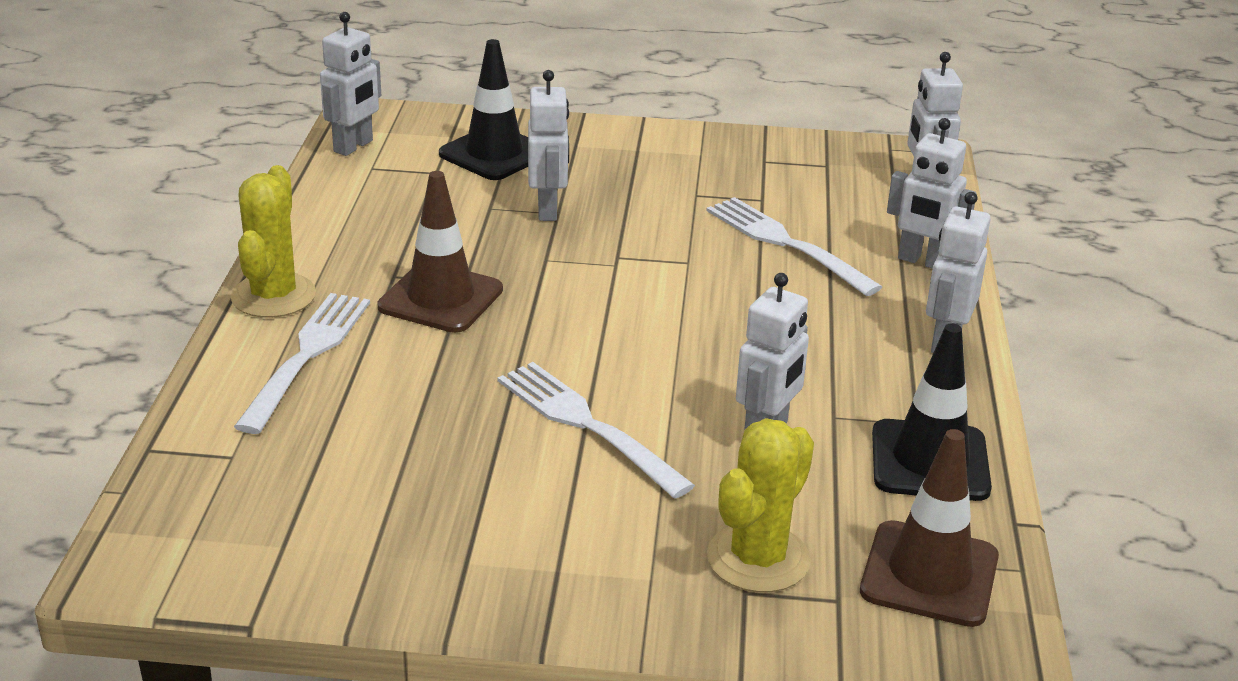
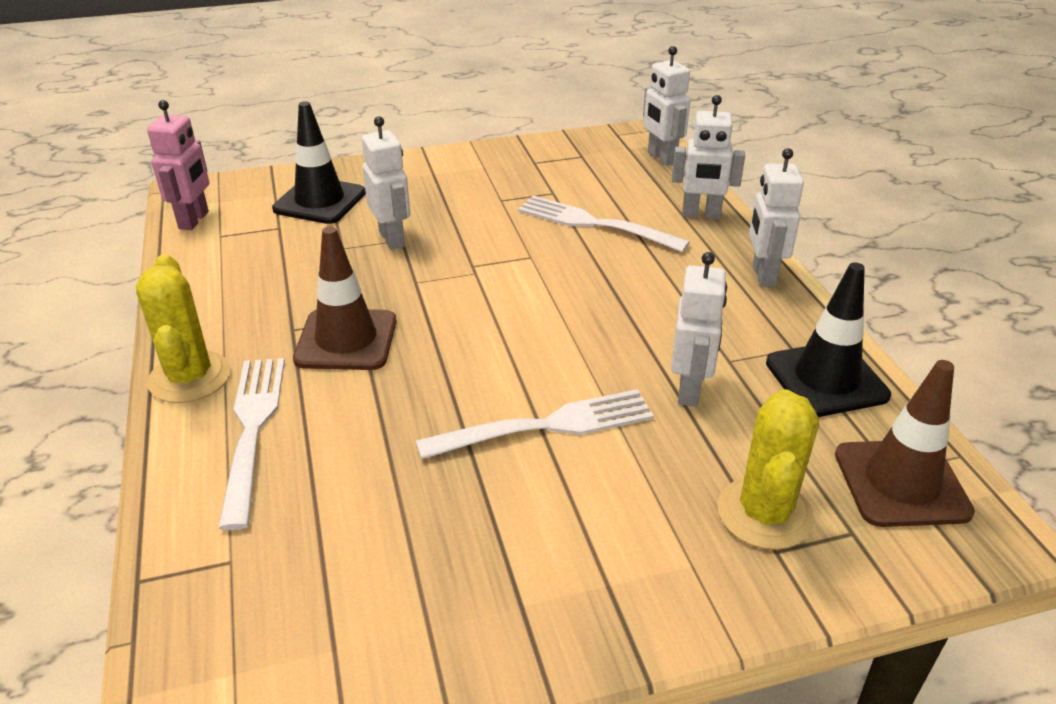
camera: 20 degrees left, 5 degrees up
(354, 146) = (194, 220): white robot -> pink robot
(588, 426) = (544, 427): white fork -> white fork turned 135 degrees clockwise

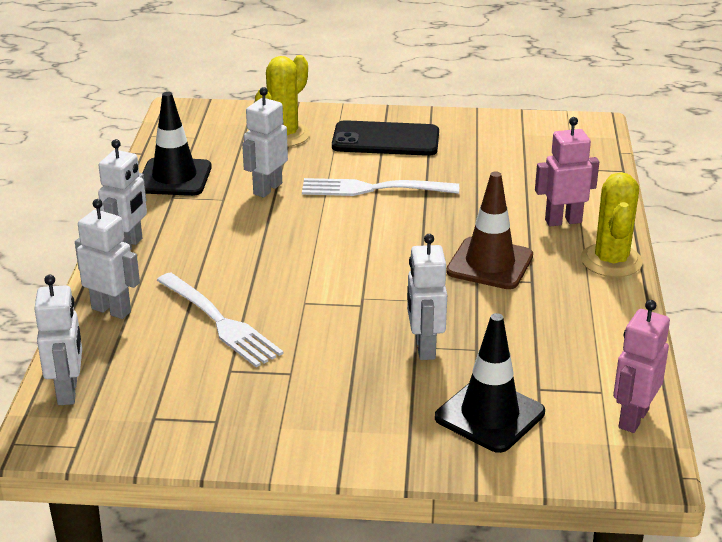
camera: 160 degrees left, 5 degrees down
(253, 431) = (563, 221): white fork -> pink robot
(588, 550) = (385, 140): none -> black phone
(901, 483) = (198, 132): brown traffic cone -> none

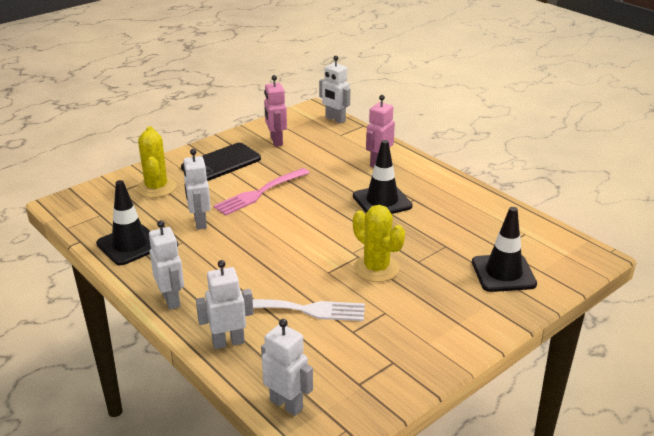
camera: 45 degrees left, 0 degrees up
(374, 189) = (260, 192): white fork -> pink fork
(424, 348) = (423, 259): white robot -> white robot (335, 119)
(490, 264) = (382, 201): brown traffic cone -> black traffic cone
(611, 261) = (430, 171): yellow cactus -> yellow cactus (376, 268)
(632, 418) = (555, 238): pink robot -> pink robot (276, 141)

